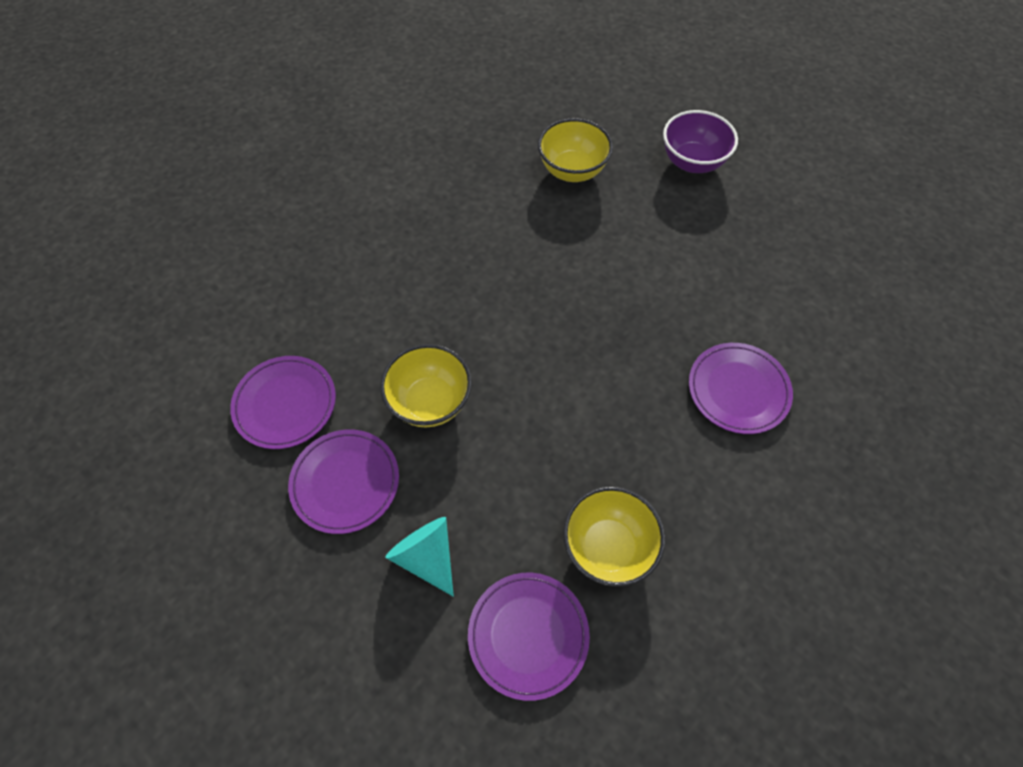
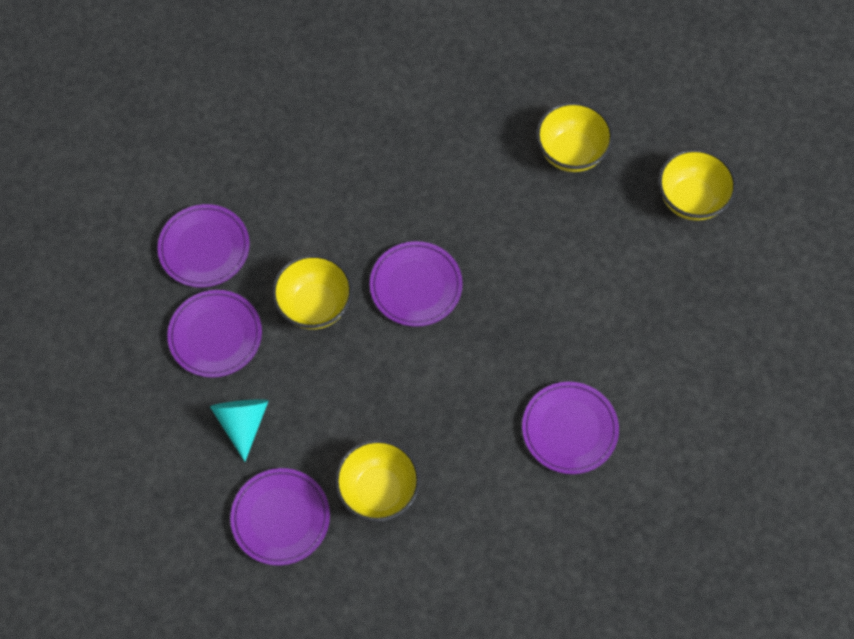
camera: 30 degrees right, 5 degrees up
(514, 337) = (416, 286): none -> purple plate
(692, 162) = (691, 200): purple bowl -> yellow bowl

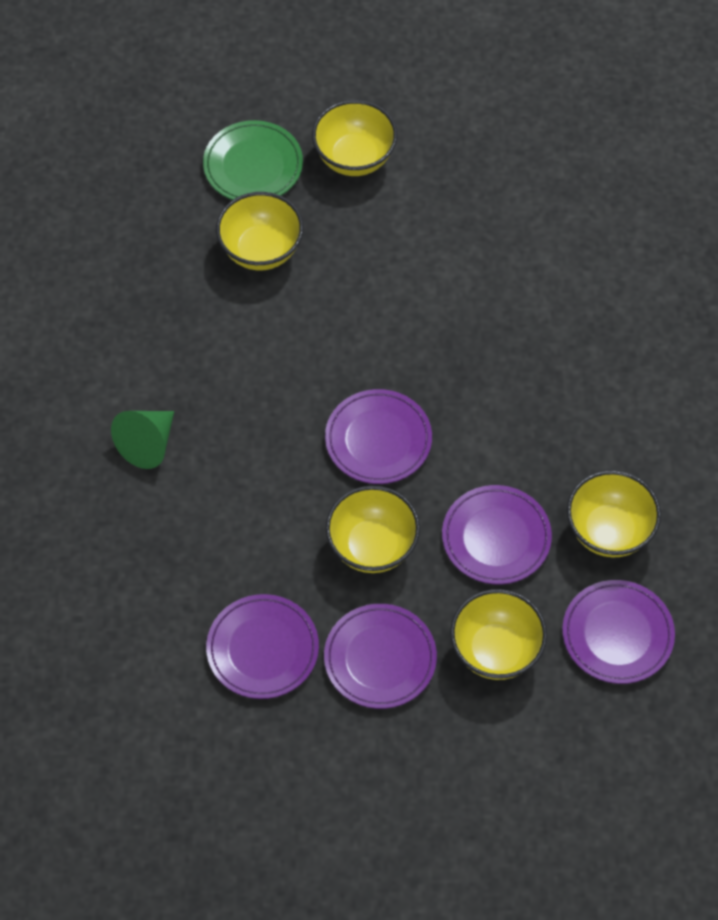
camera: 75 degrees left, 5 degrees down
(243, 422) = (496, 650): turquoise cone -> yellow bowl
(363, 120) = (147, 444): none -> green cone
(569, 429) = (585, 337): purple plate -> purple plate (496, 537)
(653, 125) = (253, 165): none -> green plate

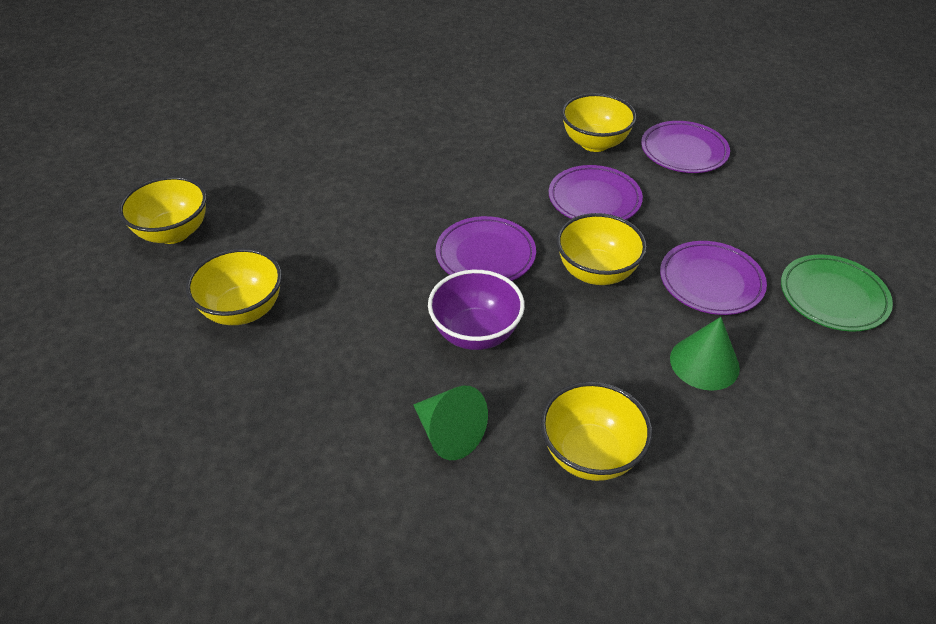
camera: 80 degrees left, 15 degrees down
(253, 165) = (137, 304): green plate -> green plate (833, 297)
(262, 649) = (704, 363): purple plate -> green cone
(266, 447) = (475, 333): none -> purple bowl
(496, 650) = (700, 213): yellow bowl -> yellow bowl (590, 454)

